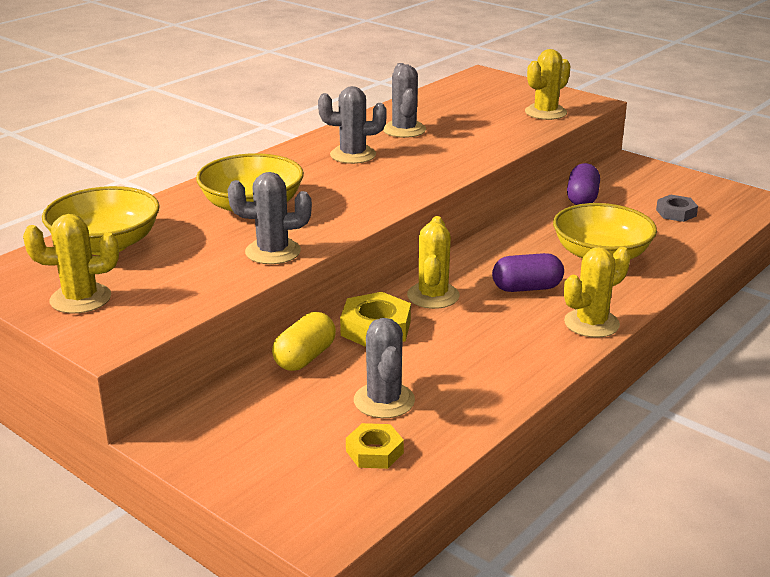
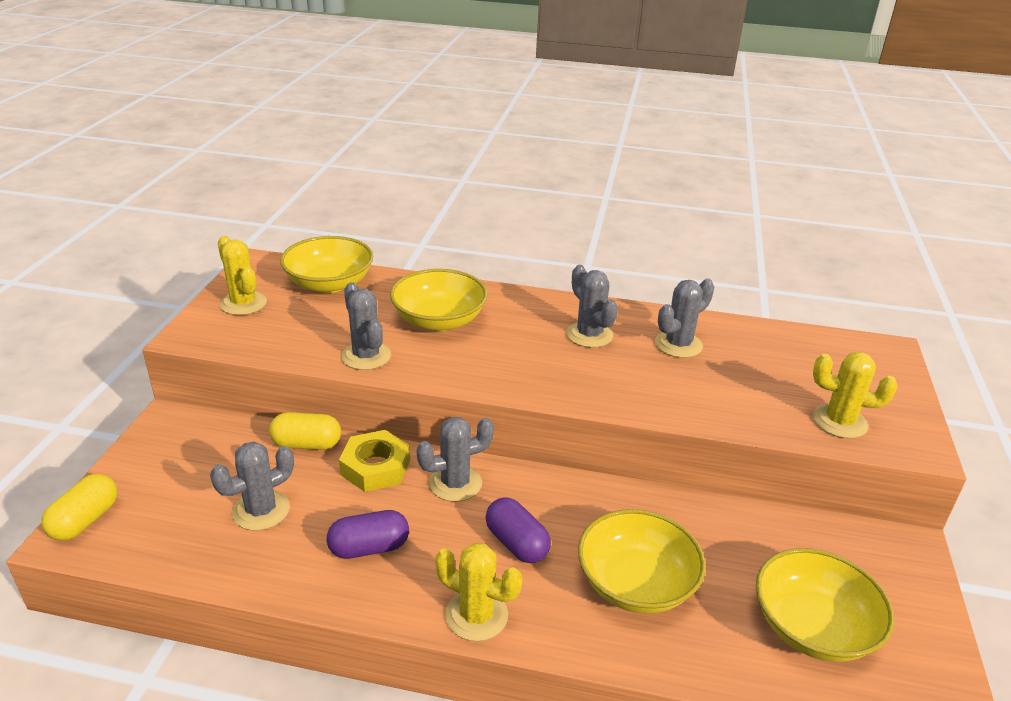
camera: 60 degrees right, 5 degrees up
(302, 517) = (85, 520): none -> yellow capsule
(374, 452) = (183, 530): yellow nut -> none
(433, 296) = (455, 483): yellow cactus -> grey cactus
(582, 198) = (763, 530): purple capsule -> purple capsule (369, 548)
(676, 213) = (813, 627): grey nut -> yellow bowl

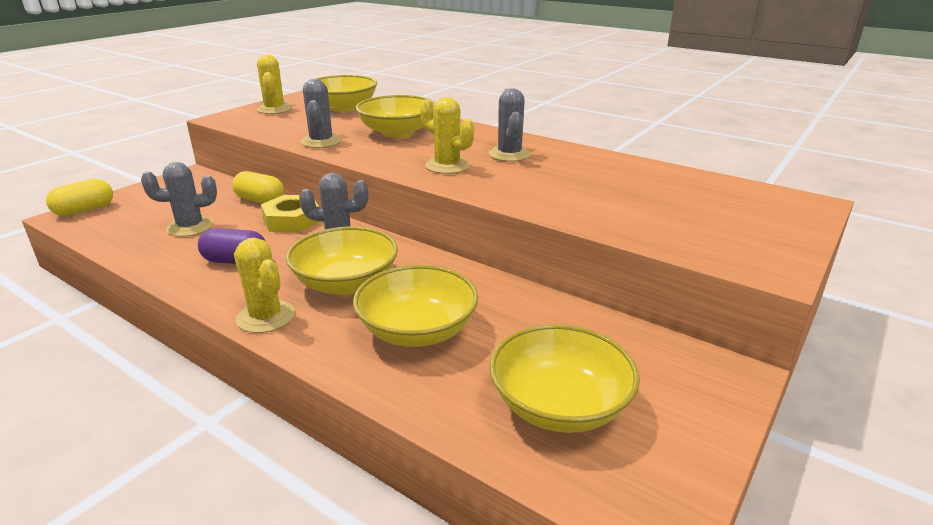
camera: 25 degrees right, 5 degrees down
(516, 543) = (346, 283): purple capsule -> yellow bowl
(678, 345) = (584, 170): grey cactus -> none
(839, 422) = (697, 238): yellow cactus -> yellow cactus (447, 166)

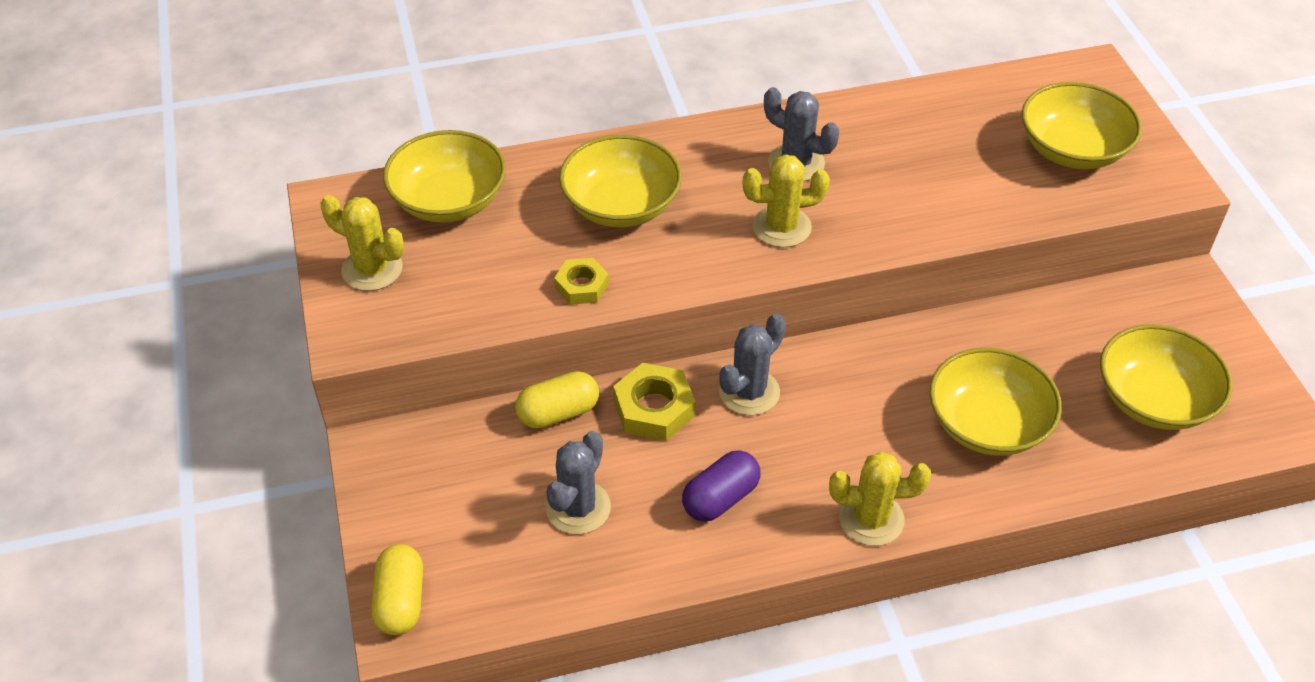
camera: 50 degrees left, 20 degrees up
(321, 142) = (582, 286): grey cactus -> yellow nut
(346, 283) = (855, 431): yellow bowl -> yellow bowl (1072, 150)

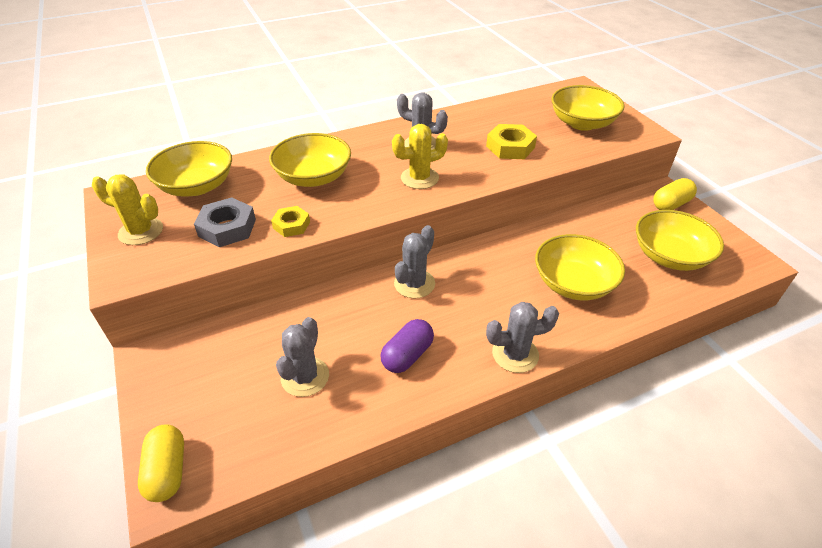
camera: 10 degrees left, 5 degrees down
(491, 279) = (227, 228): none -> grey nut
(558, 413) = (285, 314): yellow capsule -> yellow capsule (670, 204)
(654, 408) = (351, 302): yellow nut -> yellow nut (510, 147)
(871, 519) = (515, 354): yellow cactus -> grey cactus

